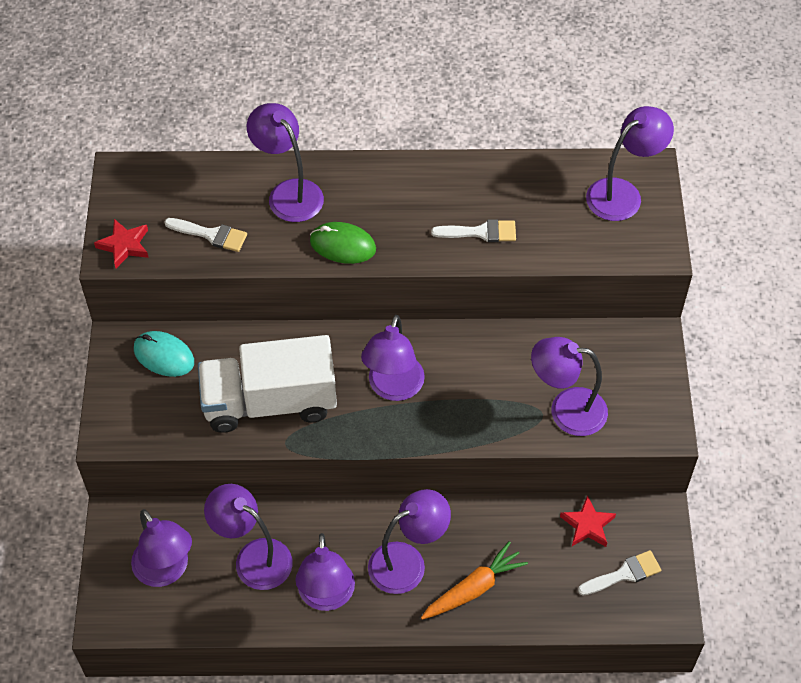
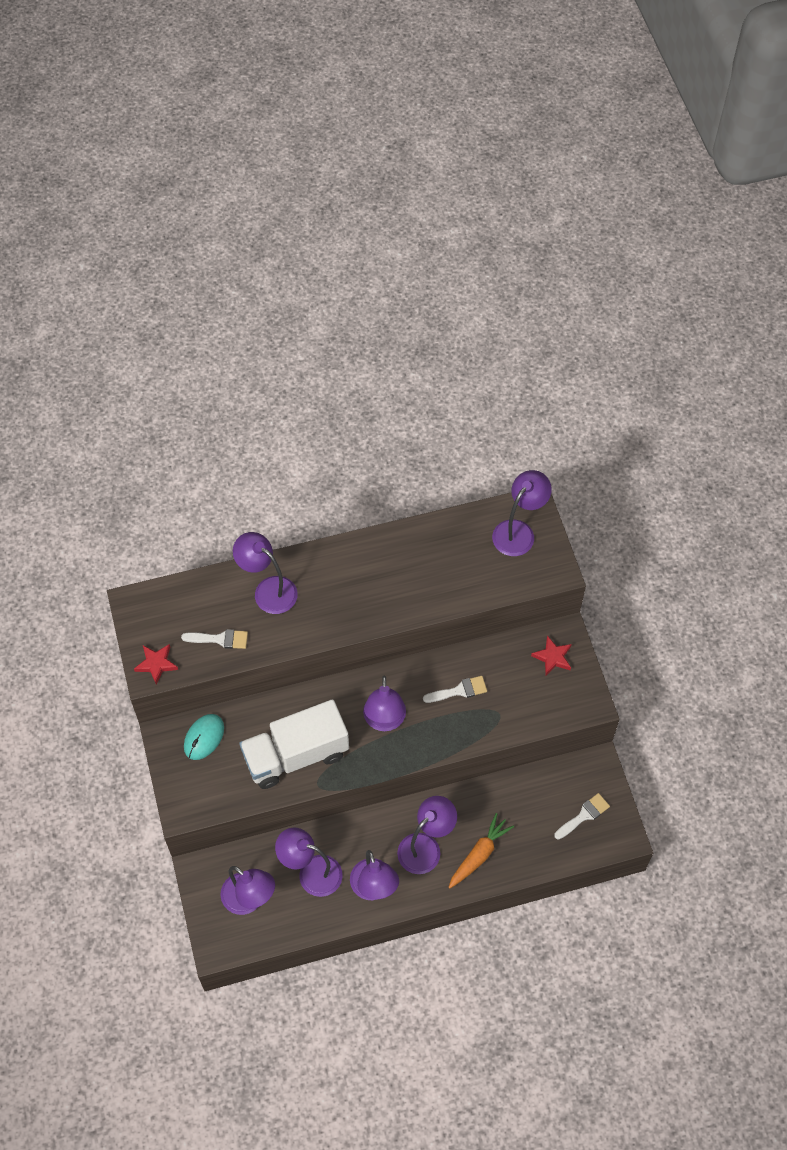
camera: 15 degrees left, 5 degrees up
(164, 356) = (204, 737): turquoise mouse -> turquoise mouse turned 75 degrees counterclockwise
(342, 245) = (322, 624): green mouse -> none
(480, 232) = (422, 588): white brush -> white brush (459, 690)
(566, 410) = (516, 707): purple lamp -> none
(587, 525) = (548, 785): red star -> red star (553, 657)

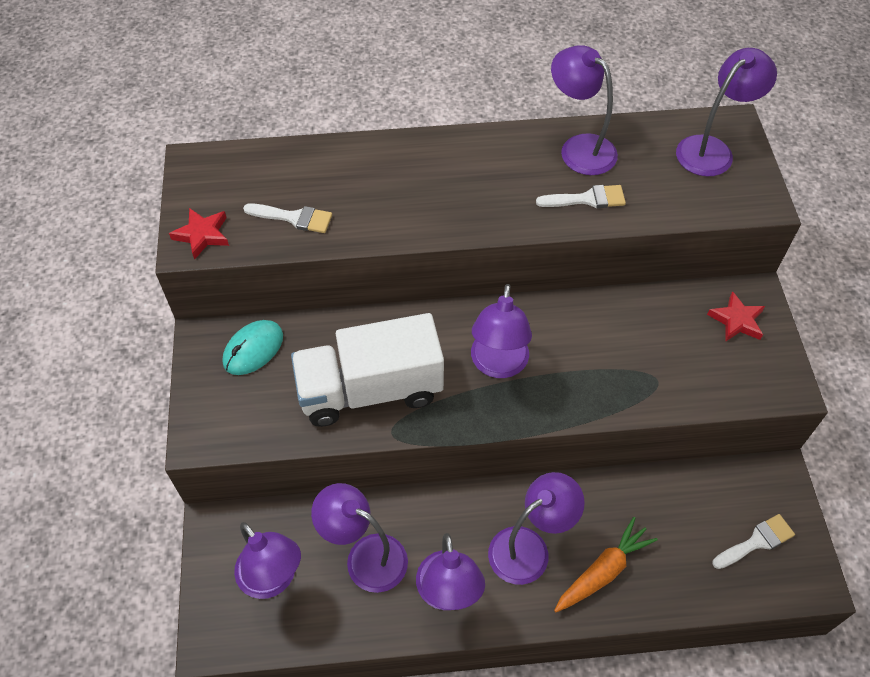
camera: 10 degrees right, 5 degrees down
(268, 590) = (371, 171): purple lamp -> purple lamp (579, 148)
(459, 690) = (605, 342): white brush -> white brush (587, 199)

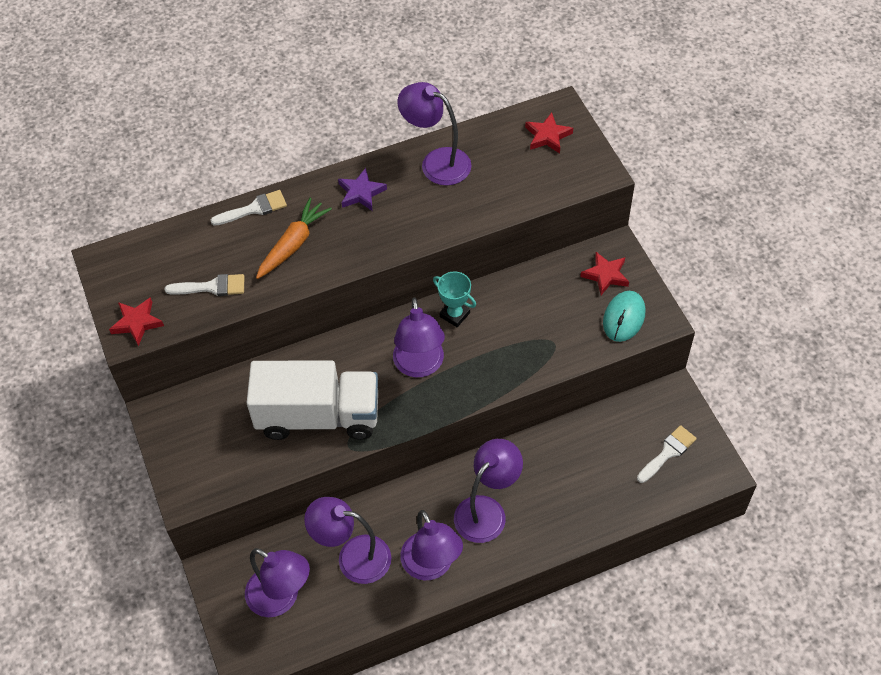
camera: 15 degrees left, 0 degrees up
(253, 349) = (205, 410): turquoise mouse -> turquoise mouse (623, 318)
(370, 389) = (318, 416): white truck -> white truck turned 150 degrees counterclockwise
(487, 160) = (361, 193): none -> purple star
(553, 319) = (455, 315): none -> turquoise trophy
(587, 199) = (456, 206): white brush -> white brush (254, 209)
(603, 571) = (552, 511): orange carrot -> orange carrot (293, 244)
(712, 149) = (547, 136): purple lamp -> red star

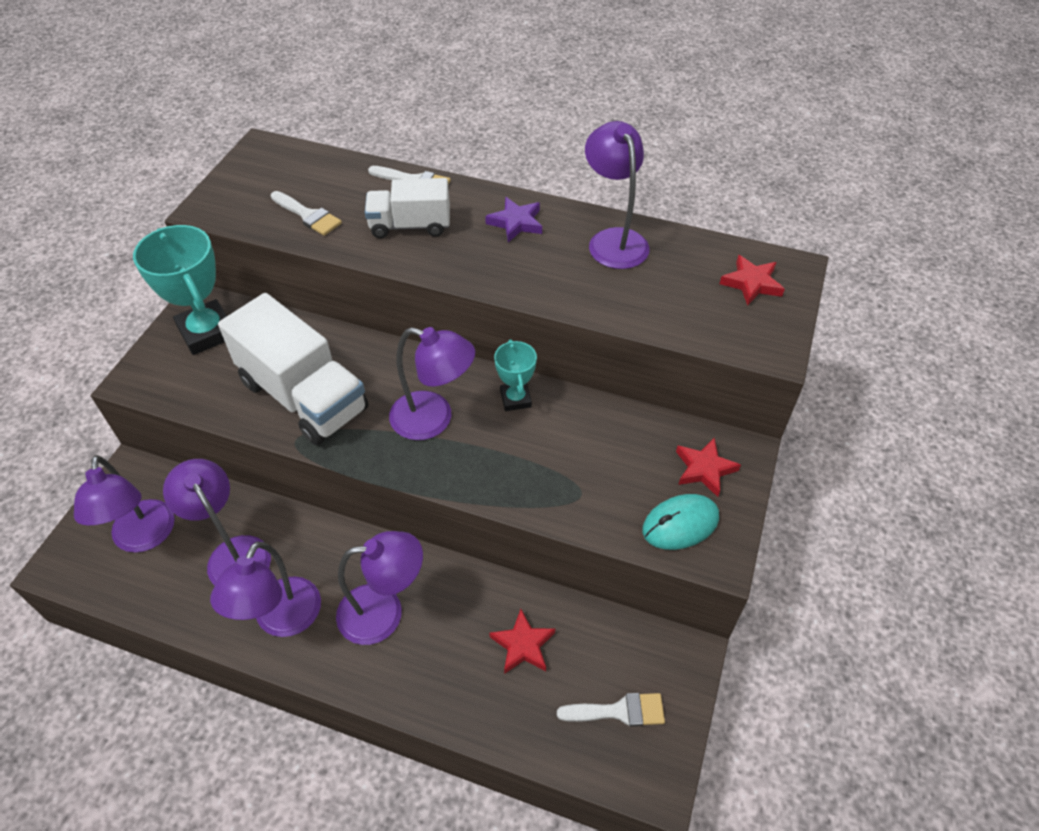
camera: 40 degrees right, 5 degrees down
(137, 323) = (223, 204): red star -> red star (523, 645)
(193, 427) = (207, 332): none -> turquoise trophy
(293, 244) = (410, 226): orange carrot -> white truck
(419, 366) = (433, 419): purple lamp -> purple lamp turned 105 degrees counterclockwise

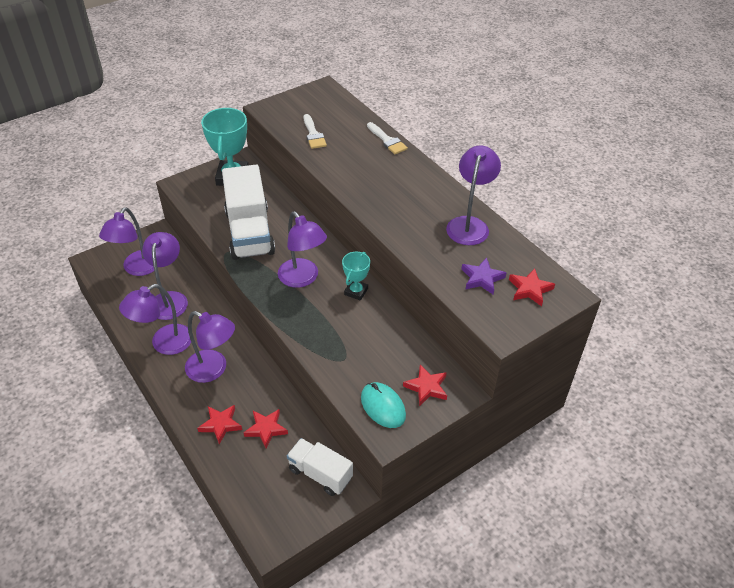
camera: 35 degrees right, 5 degrees down
(410, 226) = (361, 164): white truck -> white truck (320, 474)
(460, 679) = (220, 424): none -> red star
(516, 223) = (421, 189): purple star -> purple star (482, 278)
(619, 711) = (284, 493): white brush -> none
(680, 524) = (383, 406): turquoise mouse -> turquoise mouse turned 45 degrees clockwise

